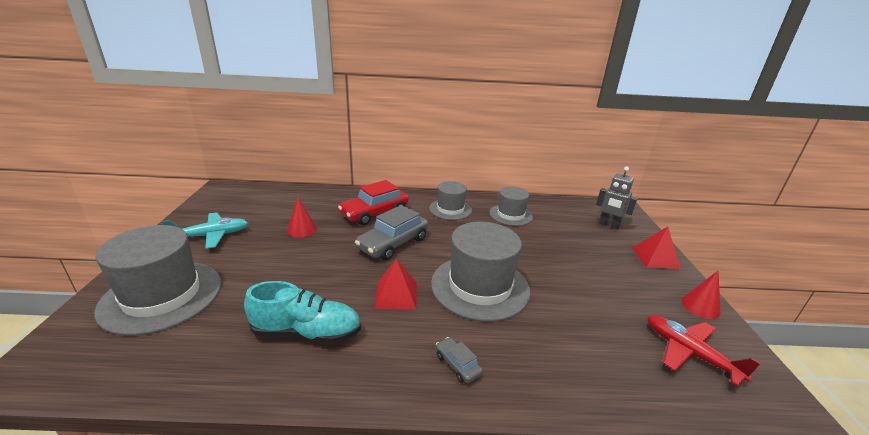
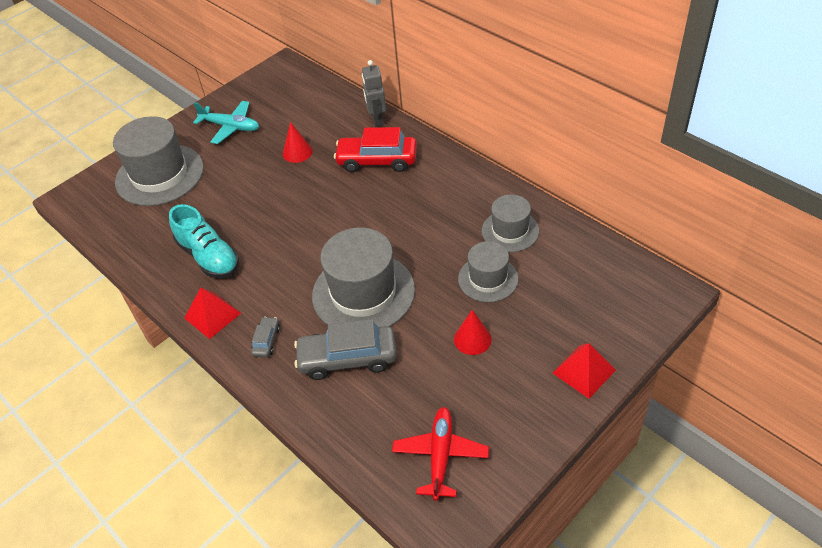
camera: 50 degrees right, 20 degrees up
(393, 243) = (350, 207): grey car -> grey car (347, 358)
(396, 294) = (293, 261): red pyramid -> red pyramid (212, 315)
(450, 209) = (455, 191): grey hat -> grey hat (488, 279)
(609, 225) = (605, 305): grey robot -> grey robot (377, 120)
(700, 306) = (530, 438): red cone -> red cone (472, 339)

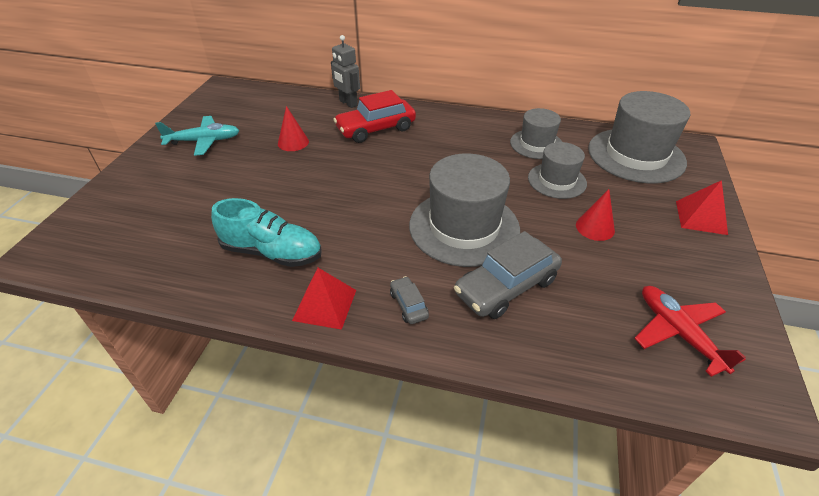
camera: 35 degrees left, 5 degrees down
(160, 175) = (150, 199): grey hat -> grey hat (636, 155)

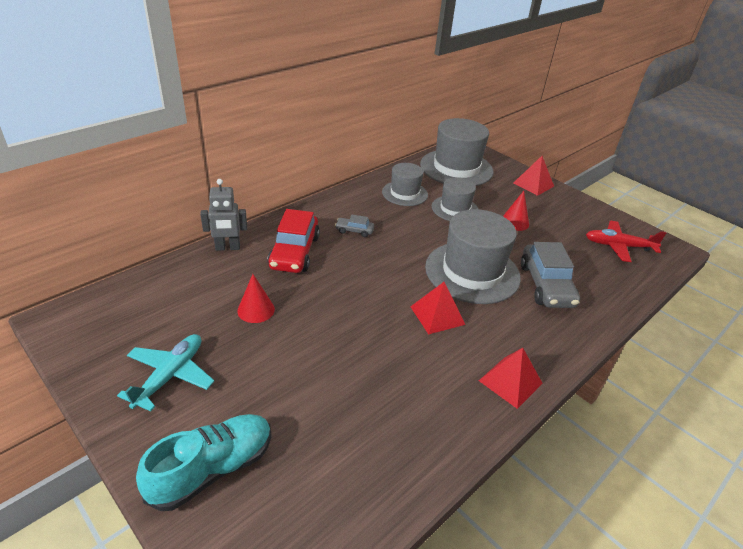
camera: 60 degrees left, 5 degrees down
(272, 252) = (421, 389): turquoise shoe -> turquoise shoe (212, 469)
(375, 228) = (437, 315): none -> red pyramid
(408, 305) = (537, 337): grey car -> grey car (354, 231)

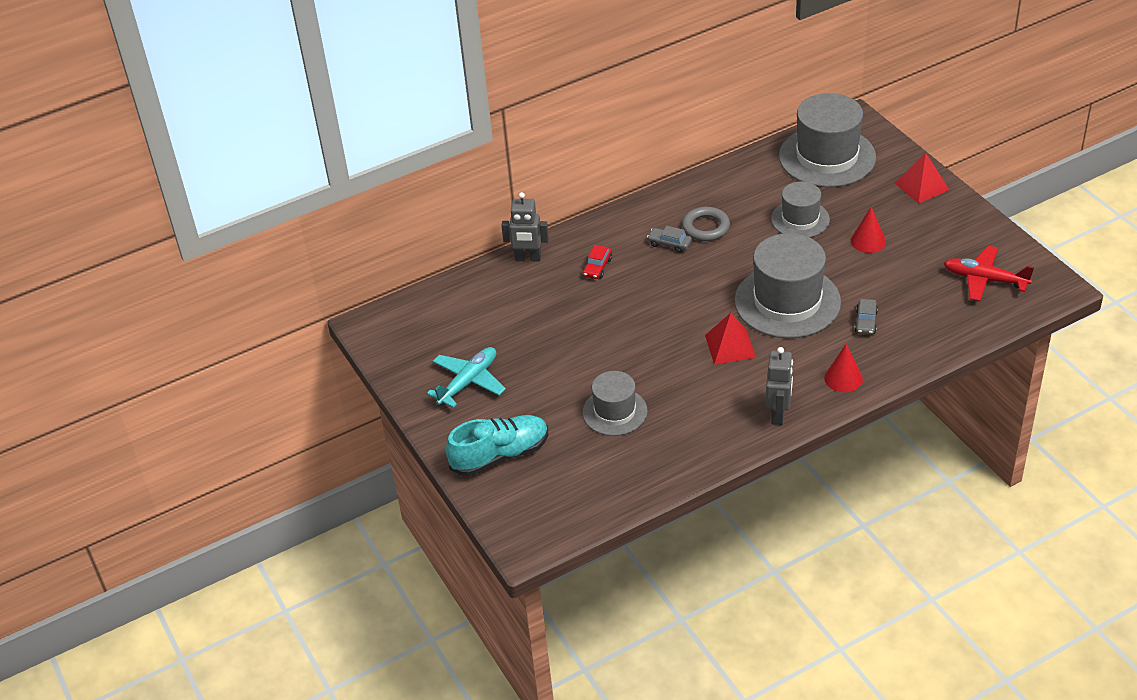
camera: 20 degrees right, 5 degrees up
(256, 310) = (549, 328): red cone -> red cone (843, 378)
(294, 252) = (597, 267): red car -> red car, size x0.48
(381, 217) = (706, 227): none -> grey ring
(404, 193) = (744, 195): grey hat -> grey hat (614, 412)
(510, 382) = (778, 414): red pyramid -> grey robot
(546, 285) = (866, 322): grey car -> grey car, size x0.48

